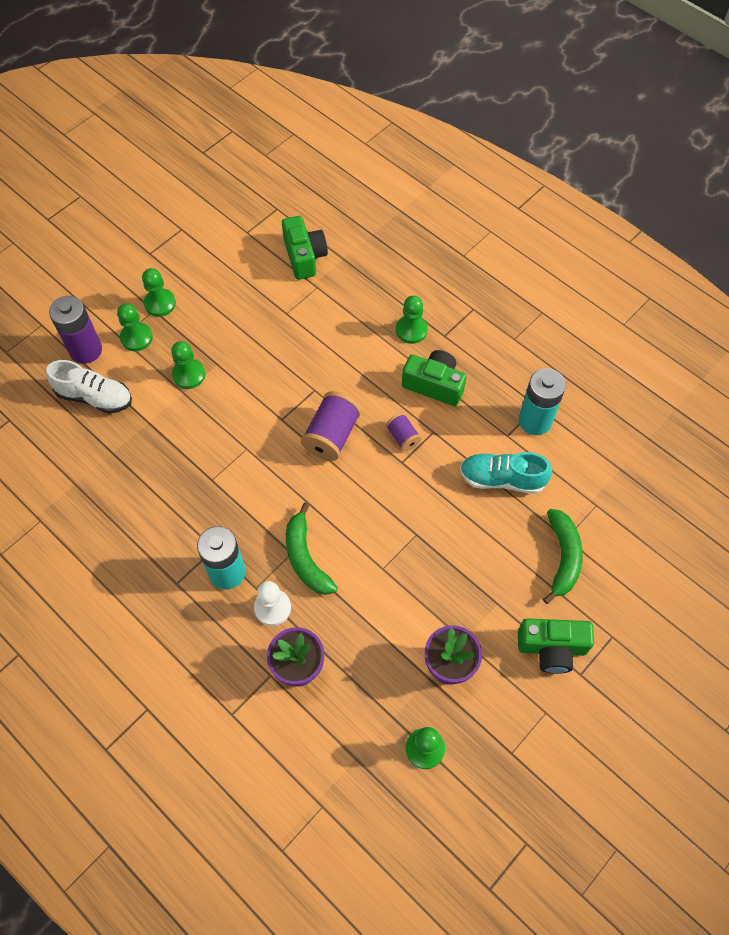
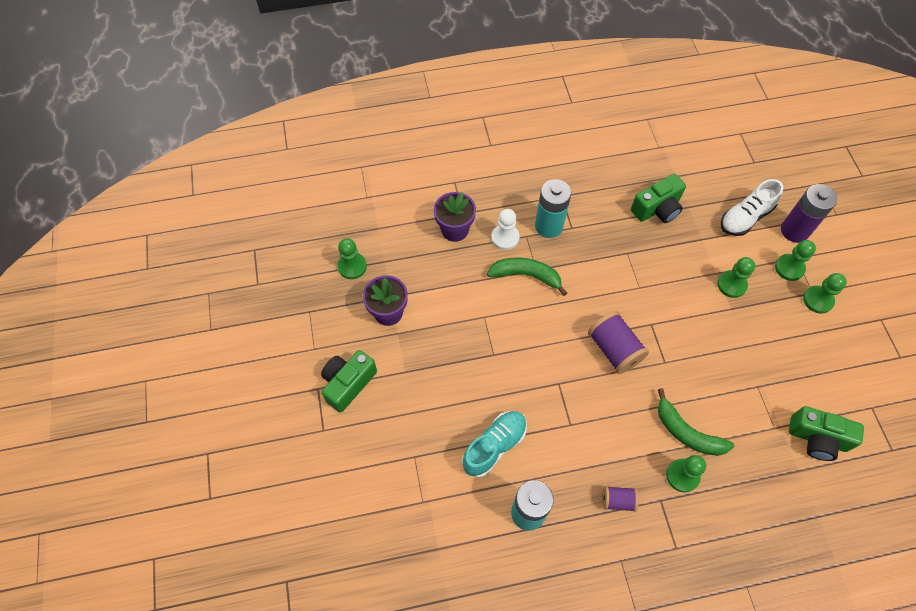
camera: 125 degrees right, 0 degrees up
(403, 437) = (580, 398): purple spool -> purple spool (617, 501)
(434, 385) = (614, 456): green camera -> green camera (657, 209)
(563, 557) = (402, 442): green banana -> green banana (686, 432)

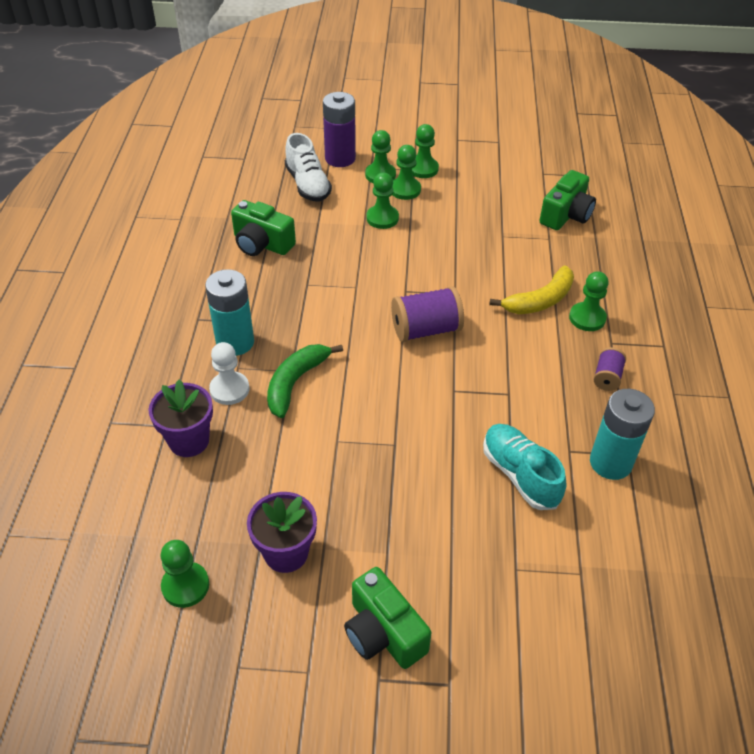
camera: 75 degrees left, 15 degrees down
(657, 209) = (262, 244): green camera -> green camera turned 135 degrees clockwise
(686, 432) = (540, 300): green banana -> yellow banana
(779, 293) = (405, 190): none -> green pawn

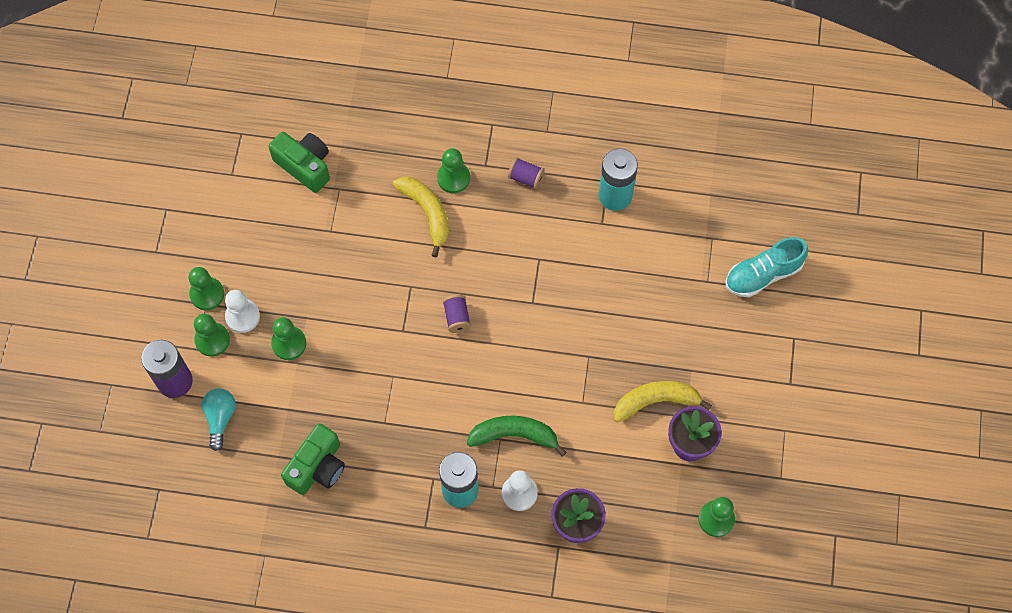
camera: 85 degrees left, 20 degrees up
(295, 382) = (514, 435): green banana -> green banana turned 150 degrees clockwise
(308, 185) = (220, 418): white shoe -> turquoise light bulb
(342, 514) = (656, 401): none -> yellow banana
(383, 632) = (756, 378): green camera -> none
(405, 190) = (242, 316): green pawn -> white pawn
(426, 330) = (457, 318): purple spool -> purple spool, size x0.56
(520, 474) = (623, 264): turquoise shoe -> turquoise shoe (763, 274)

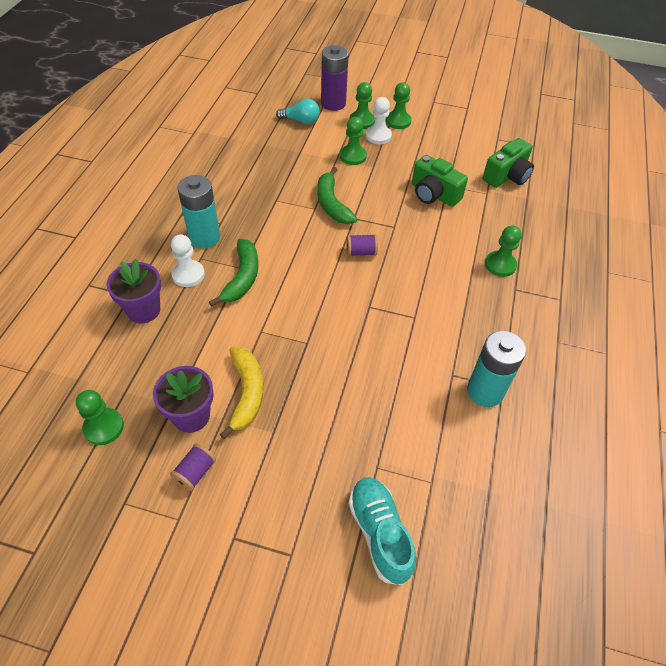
camera: 95 degrees right, 15 degrees down
(317, 467) = (250, 162): green camera -> green camera (434, 194)
(382, 357) = (332, 204): none -> green banana
(427, 213) = (464, 244): yellow banana -> none
(526, 178) = (503, 318): purple spool -> purple spool (195, 472)

